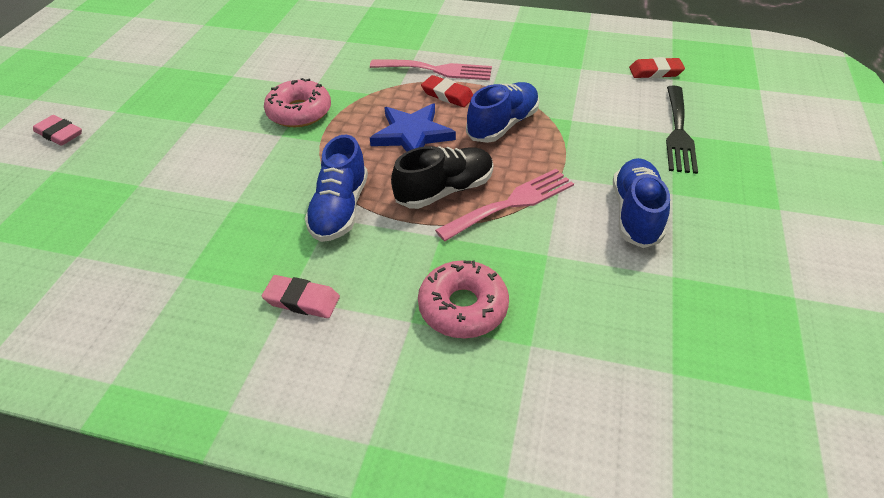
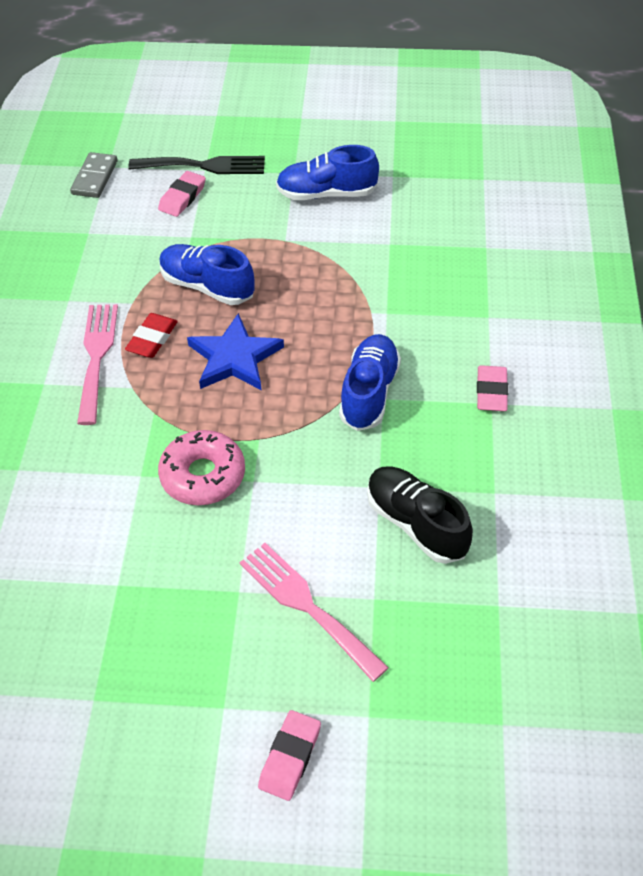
camera: 100 degrees left, 5 degrees up
(340, 209) = (369, 393): blue shoe -> blue shoe turned 75 degrees counterclockwise
(444, 190) = (323, 318): black shoe -> black shoe (416, 524)
(463, 307) = (463, 287): pink donut -> none
(512, 203) = (330, 269): pink fork -> pink fork (306, 605)
(628, 117) = (182, 197): none -> pink eraser
(655, 72) = (95, 177): red eraser -> grey domino

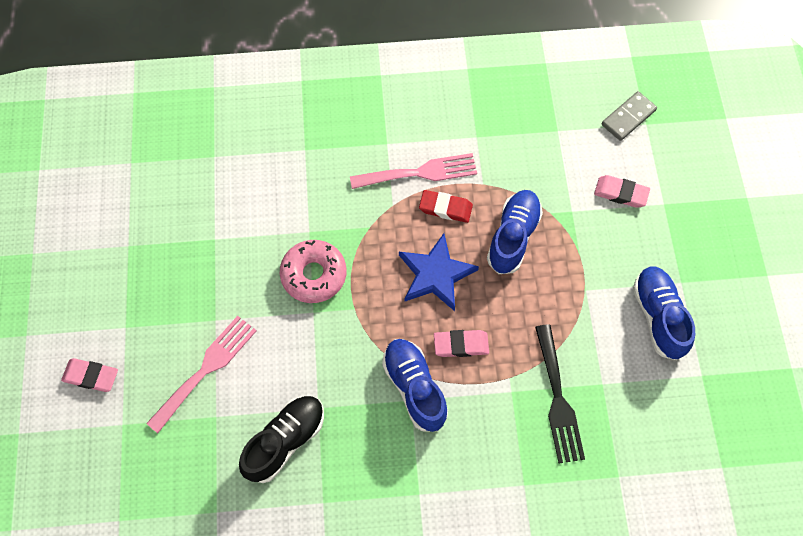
camera: 80 degrees right, 15 degrees up
(95, 177) = (628, 117): grey domino -> grey domino turned 45 degrees counterclockwise
(204, 166) = (669, 202): black fork -> black fork (558, 400)
(369, 393) = (414, 388): blue shoe -> blue shoe turned 120 degrees counterclockwise
(491, 392) = (432, 493): pink eraser -> pink eraser (461, 345)

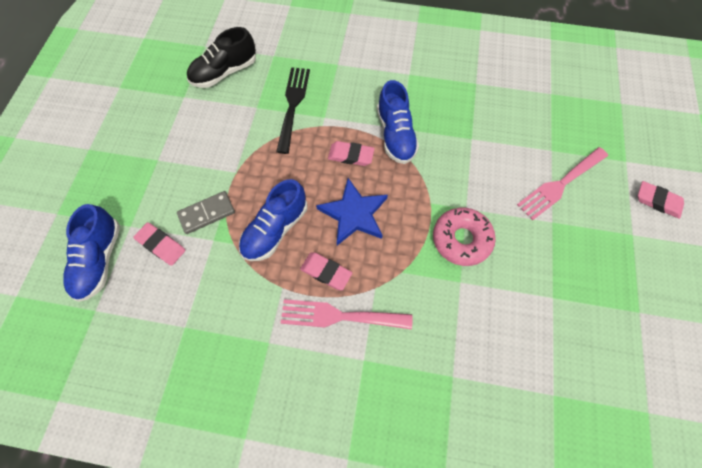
camera: 165 degrees left, 0 degrees up
(285, 441) = (499, 123): black shoe -> black shoe (225, 72)
(445, 208) = (326, 272): red eraser -> pink eraser
(628, 117) = (107, 322): grey domino -> grey domino (207, 213)
(658, 317) = (190, 140): blue shoe -> blue shoe (100, 260)

